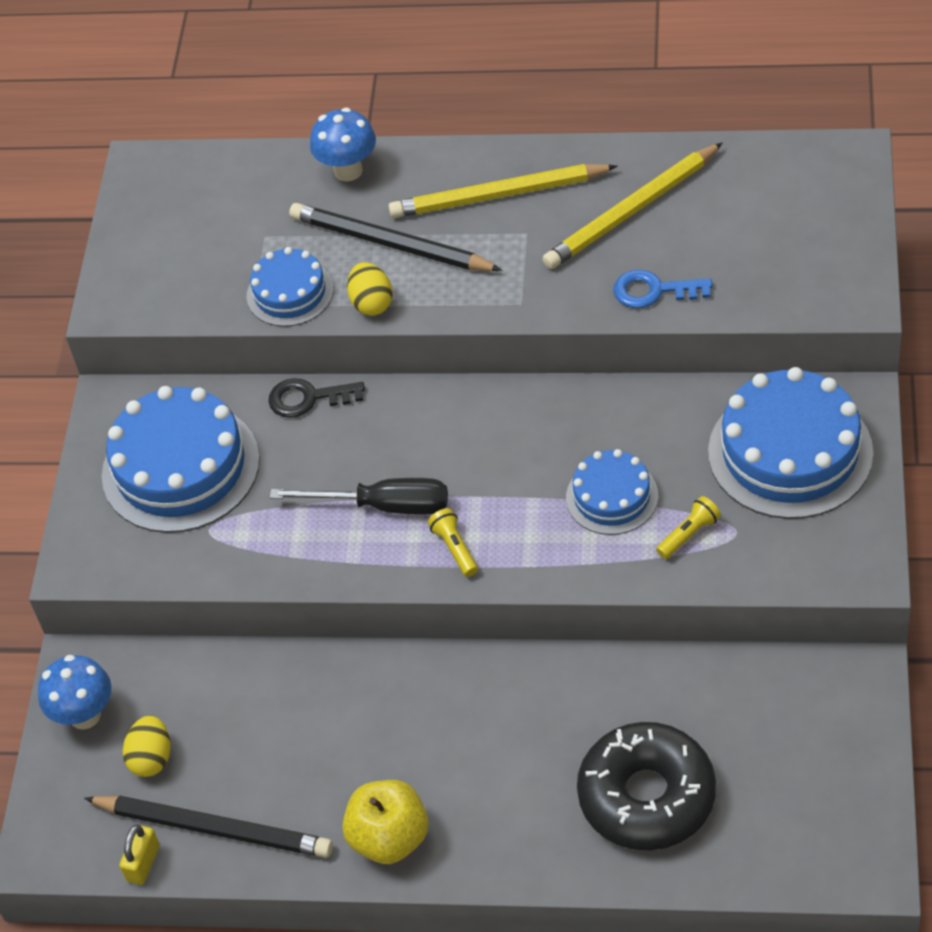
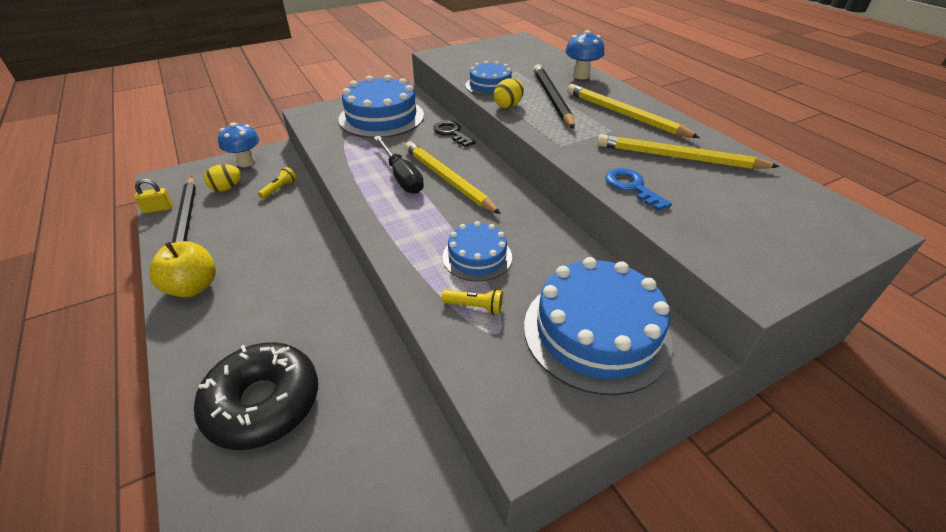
camera: 50 degrees right, 10 degrees down
(431, 457) = (448, 179): none -> yellow pencil
(455, 548) = (389, 210): yellow flashlight -> yellow flashlight (279, 189)

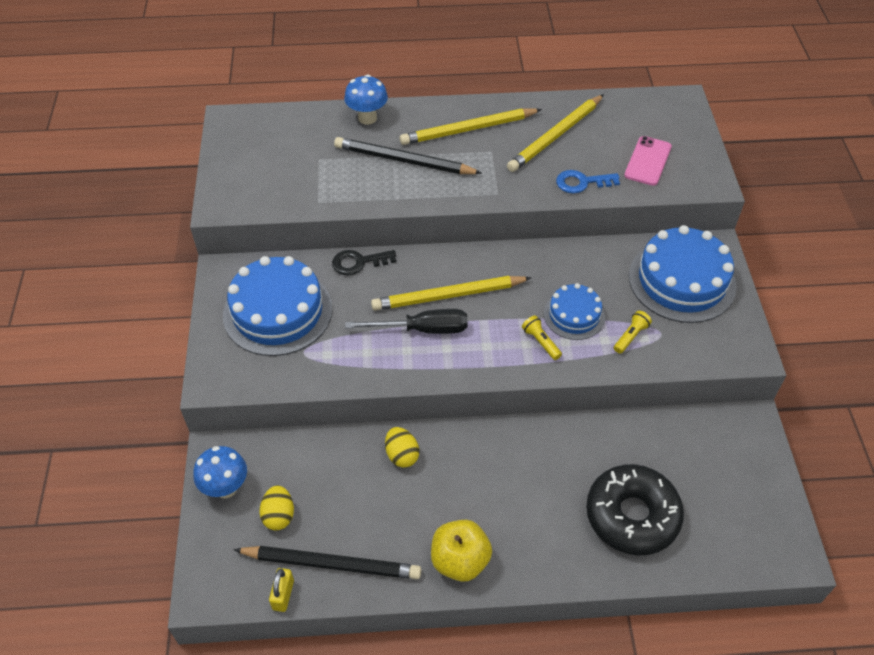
camera: 65 degrees left, 10 degrees up
(279, 189) = (314, 460): yellow flashlight -> yellow flashlight (540, 342)
(490, 85) = (342, 193): blue cake -> none
(508, 106) = (398, 197): yellow egg -> yellow egg (402, 455)
(723, 224) = (648, 161): none -> pink phone

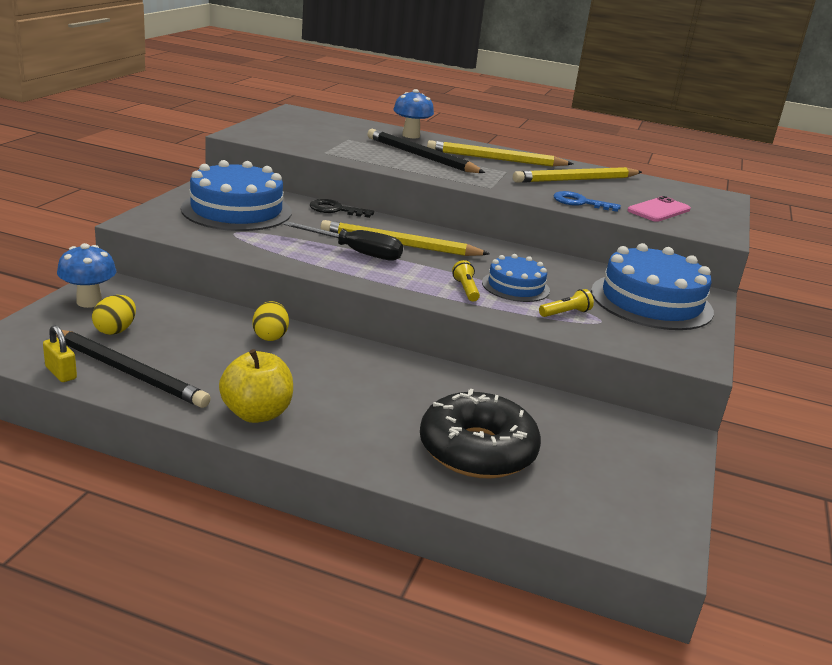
camera: 20 degrees right, 25 degrees down
(283, 595) = (61, 373): yellow padlock -> yellow padlock turned 75 degrees counterclockwise

